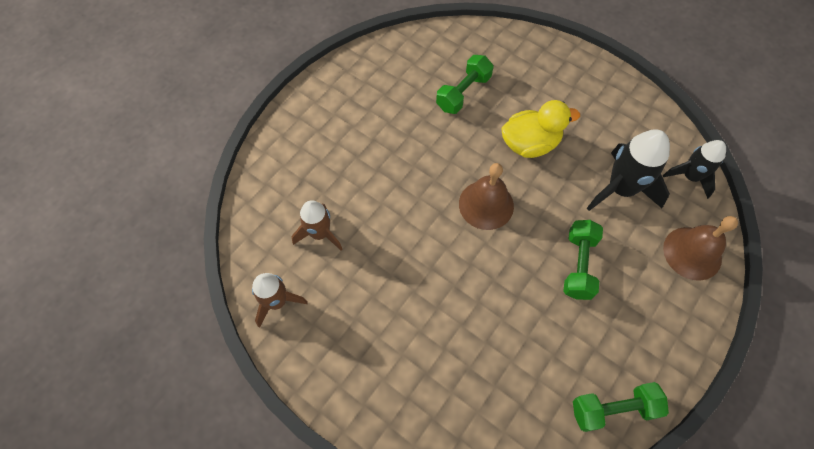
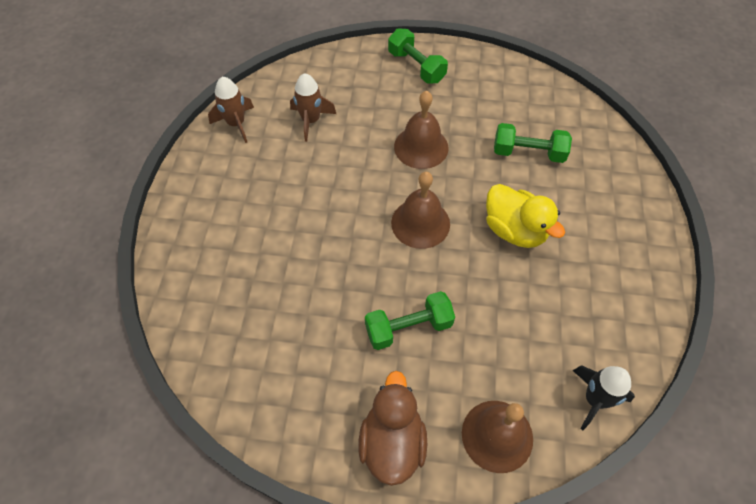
camera: 60 degrees right, 5 degrees down
(409, 162) = (421, 147): none -> brown bell
(613, 409) = (274, 418): green dumbbell -> green dumbbell (416, 66)
(620, 189) = (524, 333): black rocket -> none
(669, 328) = (392, 442): none -> brown duck

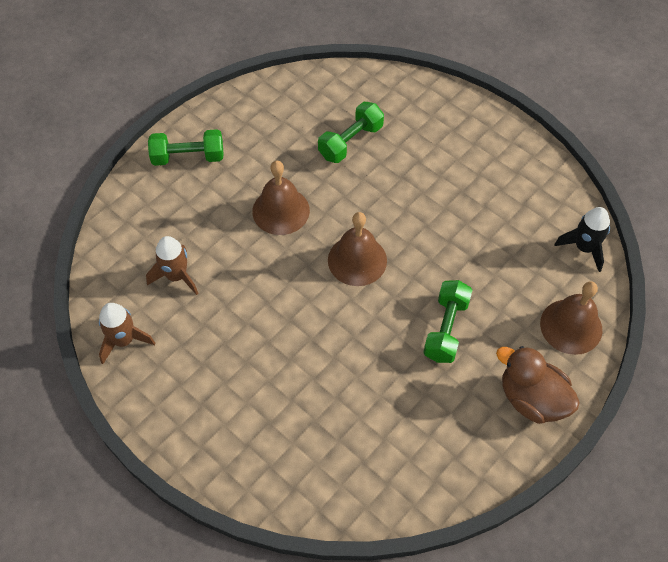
camera: 55 degrees left, 0 degrees up
(514, 230) = (414, 201): yellow duck -> none

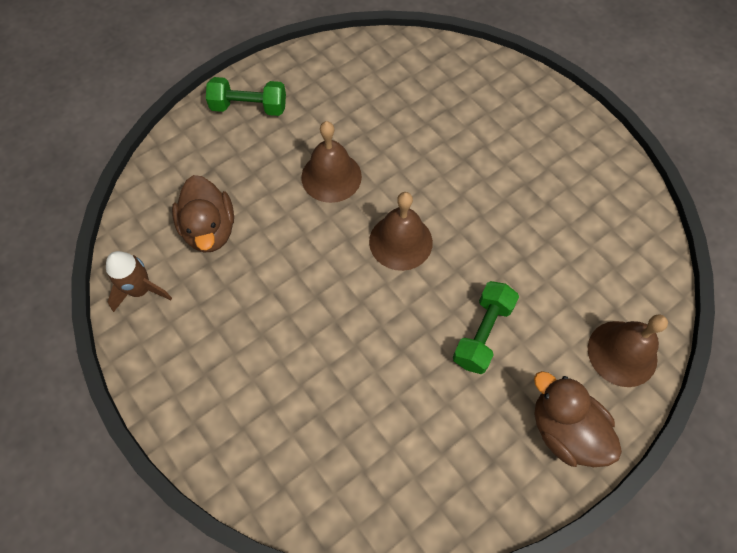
camera: 10 degrees right, 5 degrees up
(176, 276) = (210, 229): brown rocket -> brown duck
(350, 142) = (418, 115): green dumbbell -> none
(584, 248) = (650, 266): black rocket -> none

